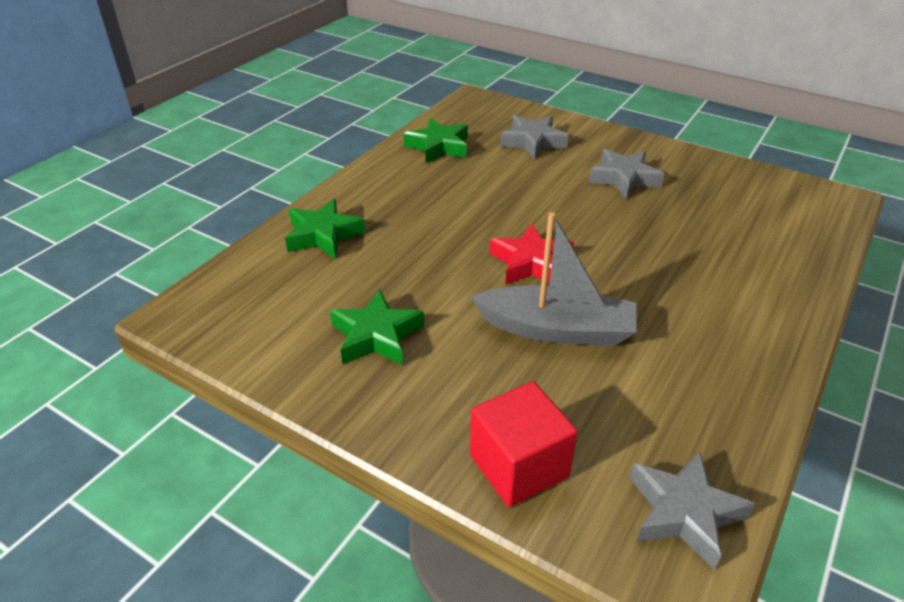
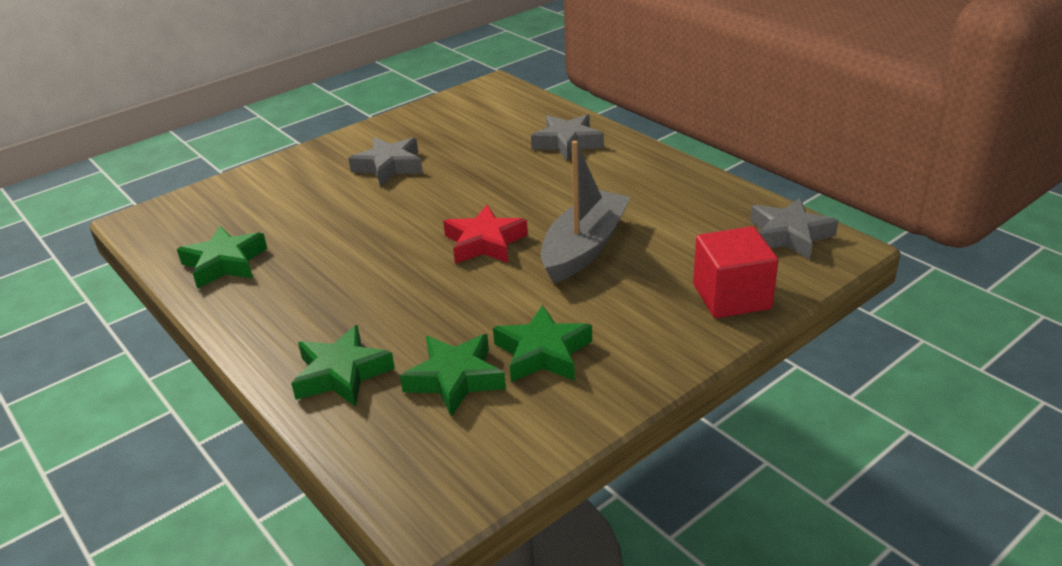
camera: 70 degrees left, 5 degrees down
(329, 293) = (455, 379): none -> green star
(533, 142) = (276, 201): grey star -> grey star (567, 143)

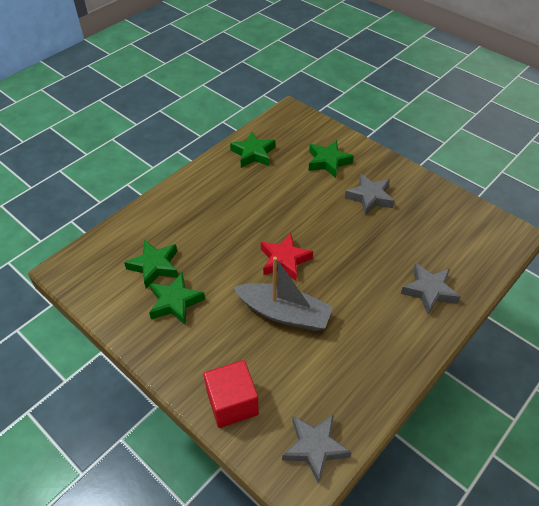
camera: 80 degrees right, 15 degrees up
(341, 374) = (161, 220): green star -> green star (328, 162)

